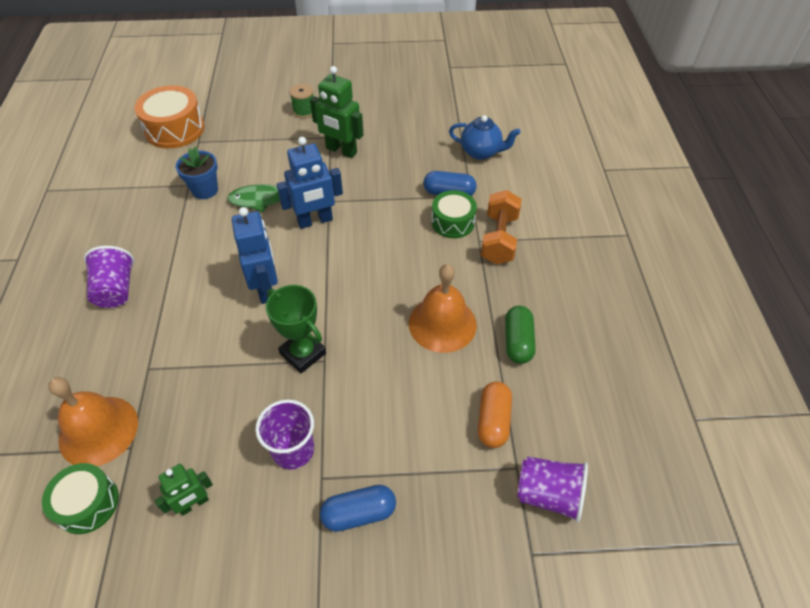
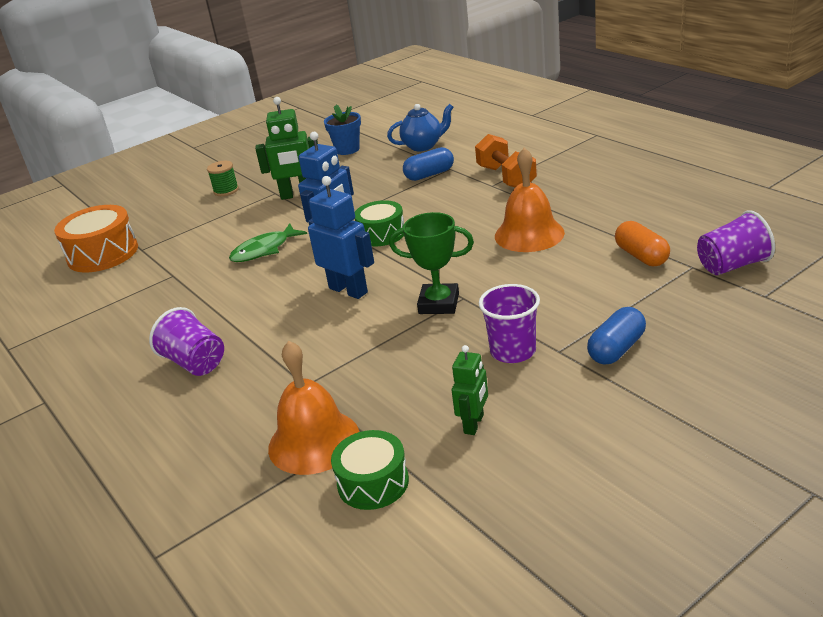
camera: 30 degrees left, 20 degrees down
(205, 190) = (195, 270): blue flower pot -> blue flower pot (347, 149)
(453, 222) = (456, 186): green drum -> green drum (381, 234)
(517, 342) = (599, 214): green capsule -> none

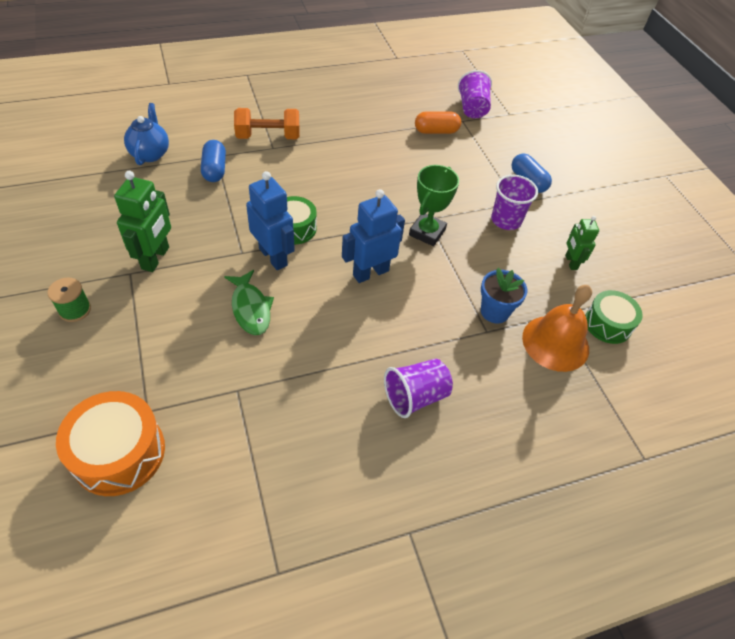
camera: 80 degrees left, 20 degrees up
(347, 149) = (91, 198): blue flower pot -> blue flower pot (494, 311)
(474, 424) = (571, 262): green robot -> green robot turned 135 degrees counterclockwise
(529, 234) = (367, 160): orange bell -> none

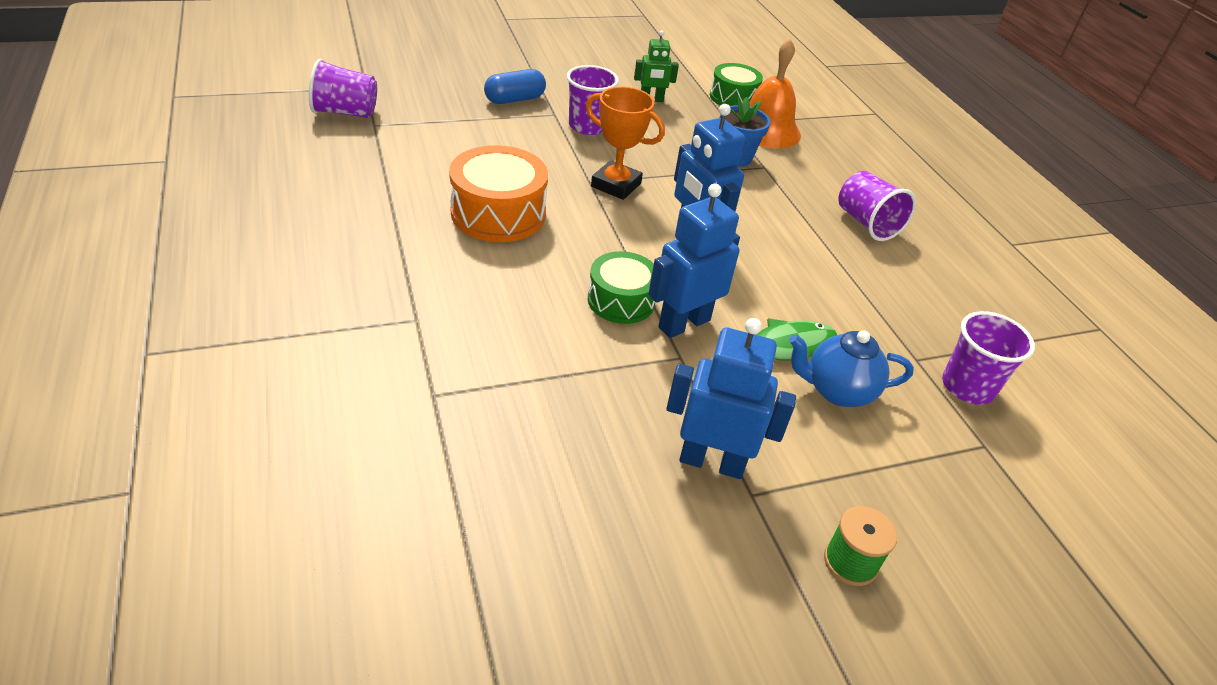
camera: 90 degrees left, 10 degrees down
(119, 453) = (1053, 468): orange drum -> orange drum (498, 213)
(150, 154) = (415, 500): blue teapot -> blue teapot (837, 391)
(156, 258) = (712, 462): green robot -> blue robot
(205, 418) = (967, 387): none -> purple cup
(215, 170) = (475, 395): blue capsule -> none
(268, 137) = (382, 324): orange dumbbell -> none
(427, 232) = (616, 185): green trophy -> orange trophy
(436, 131) = (396, 150): orange capsule -> none

